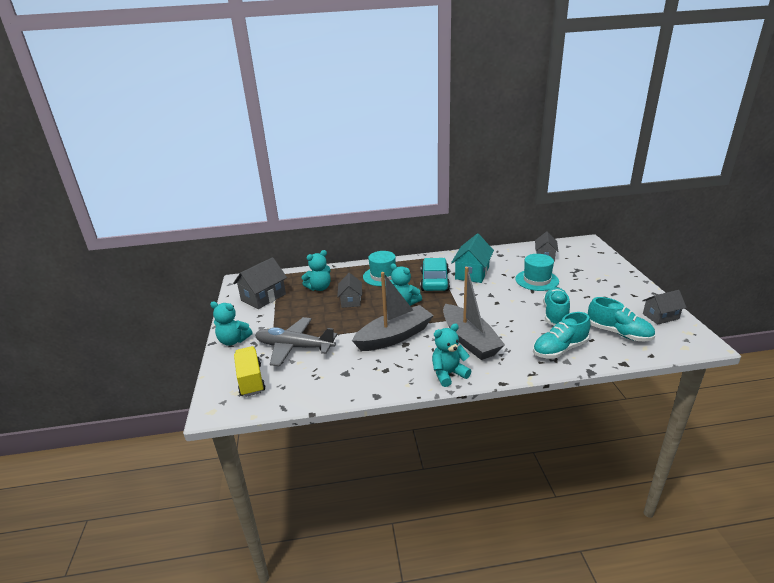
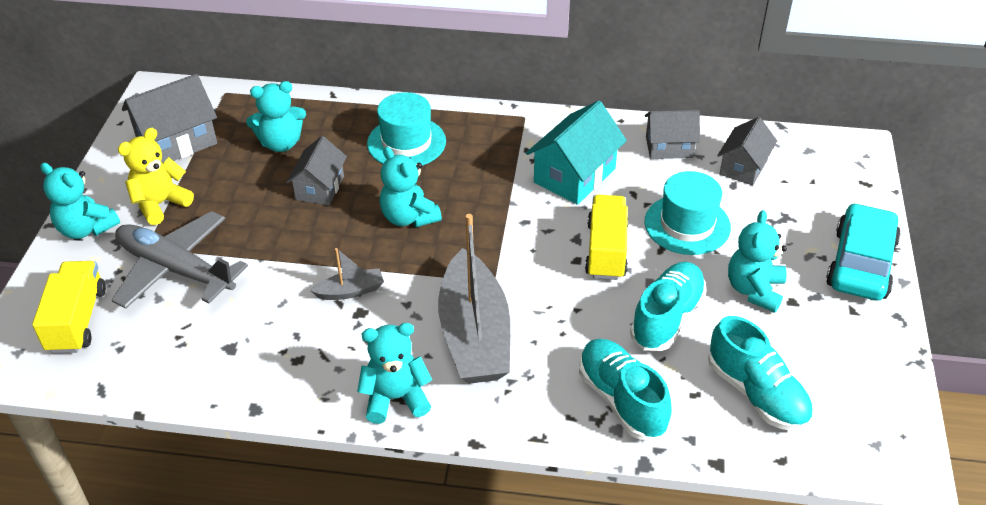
camera: 15 degrees right, 15 degrees up
(269, 323) = (160, 204): none -> yellow teddy bear
(394, 336) = (350, 291): grey boat -> grey boat, size x0.44
(434, 281) = (493, 179): turquoise car -> turquoise car (860, 263)
(508, 296) = (606, 251): none -> yellow truck
(559, 349) = (622, 400): turquoise shoe -> turquoise shoe turned 75 degrees clockwise
(585, 297) = (754, 290): none -> turquoise teddy bear
(660, 316) = (867, 376): grey house -> grey house (669, 147)

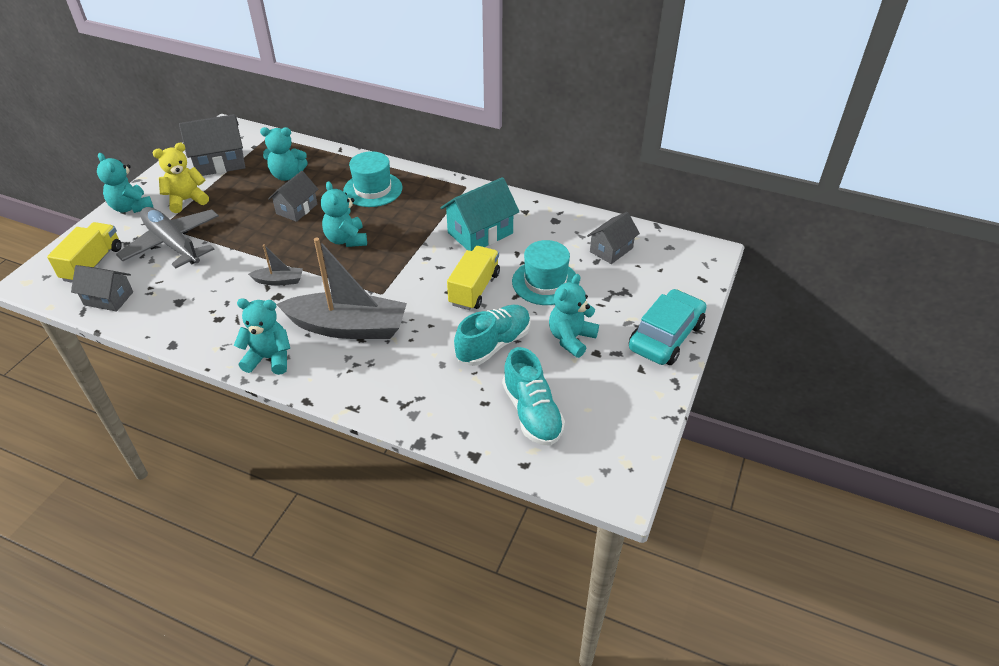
camera: 15 degrees right, 0 degrees up
(474, 334) = (348, 327): grey boat -> grey boat turned 90 degrees counterclockwise
(622, 400) = (428, 394): turquoise shoe -> none
(669, 147) = (562, 226): grey house -> grey house (108, 298)

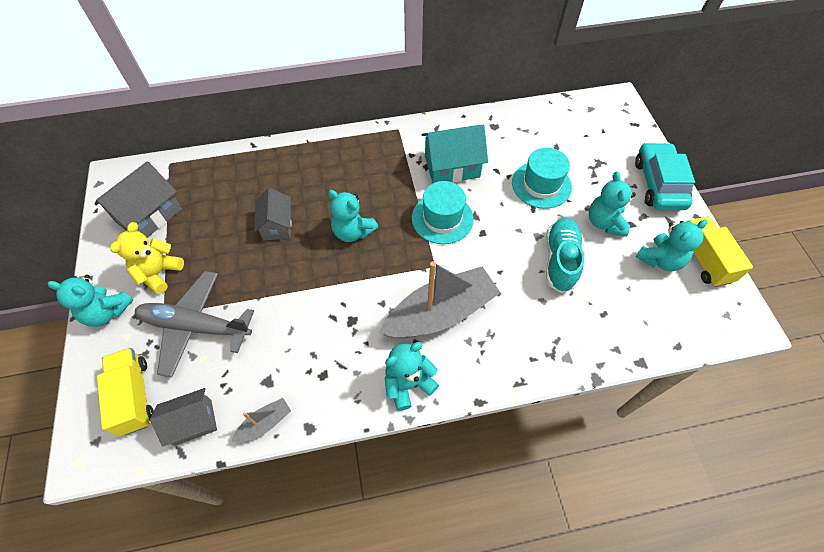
camera: 35 degrees left, 15 degrees up
(279, 281) = (337, 305): grey boat -> grey boat (265, 423)
(287, 175) = (231, 195): turquoise teddy bear -> turquoise teddy bear (660, 260)
(373, 189) = (324, 171): turquoise hat -> turquoise hat (442, 218)
(474, 289) = (498, 220): yellow truck -> yellow truck (703, 259)
(480, 233) = (452, 167): turquoise house -> turquoise house turned 60 degrees clockwise
(532, 412) = (641, 300): turquoise shoe -> none
(611, 250) = (557, 131): grey house -> none

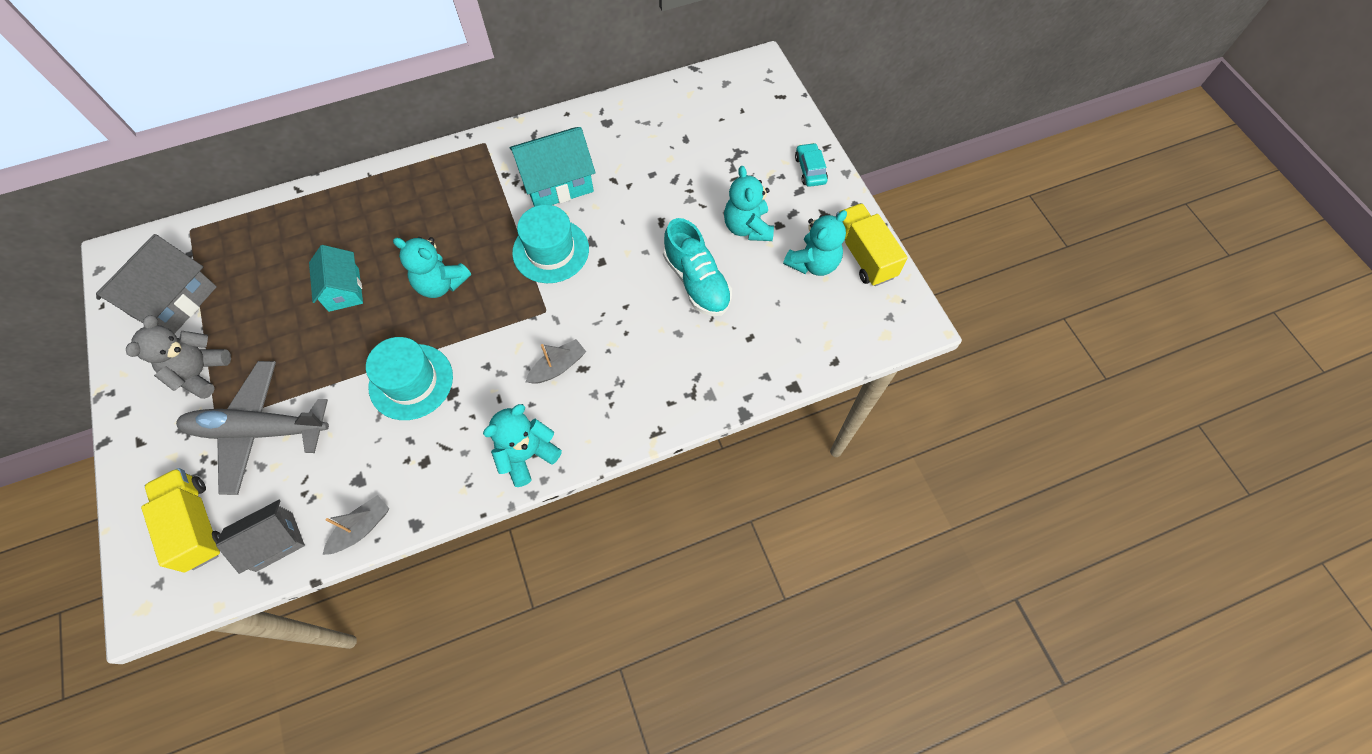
camera: 10 degrees left, 5 degrees up
(107, 312) = (142, 431): turquoise teddy bear -> none
(159, 273) = (201, 372): yellow teddy bear -> grey teddy bear
(277, 225) = (344, 290): grey house -> turquoise house
(440, 313) = (558, 367): grey boat -> grey boat, size x0.44
(541, 185) = (669, 191): turquoise hat -> turquoise hat (411, 381)
(560, 260) = (696, 281): turquoise shoe -> turquoise shoe turned 150 degrees clockwise
(658, 184) = (810, 170): turquoise car -> turquoise car, size x0.51

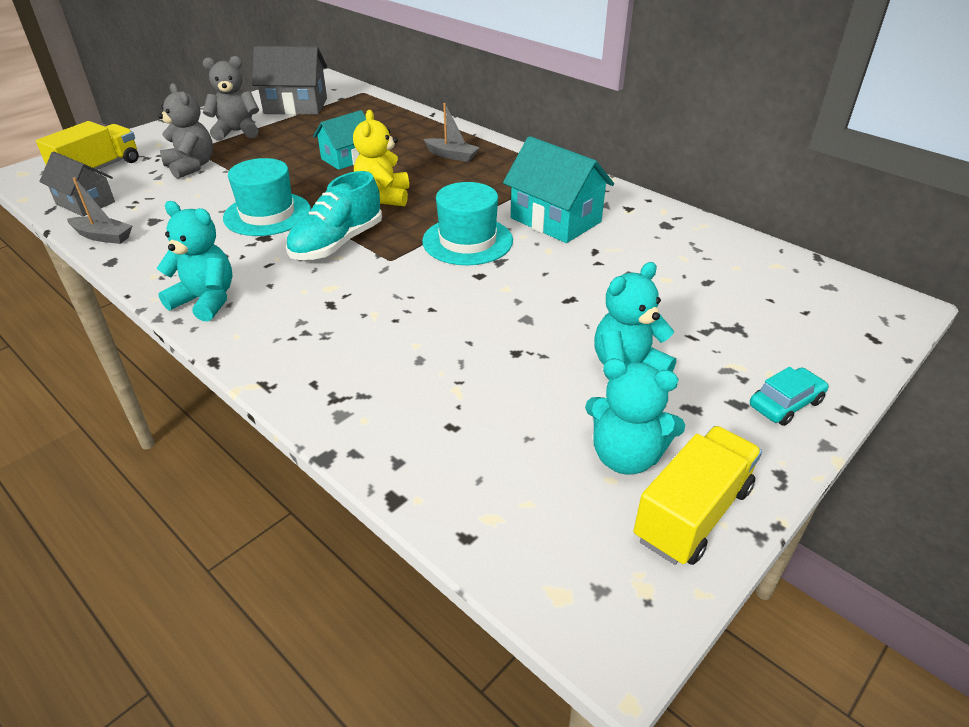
camera: 65 degrees right, 25 degrees down
(258, 430) = (191, 166): grey plane -> grey teddy bear
(441, 284) = (384, 197): turquoise teddy bear -> yellow teddy bear
(558, 367) = (324, 287): grey boat -> grey boat (451, 155)
(696, 281) = (506, 352): turquoise shoe -> turquoise shoe (337, 243)

